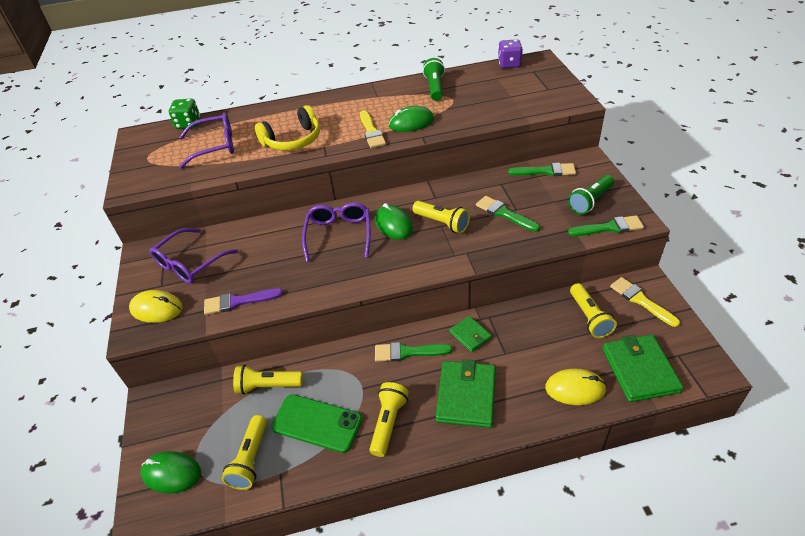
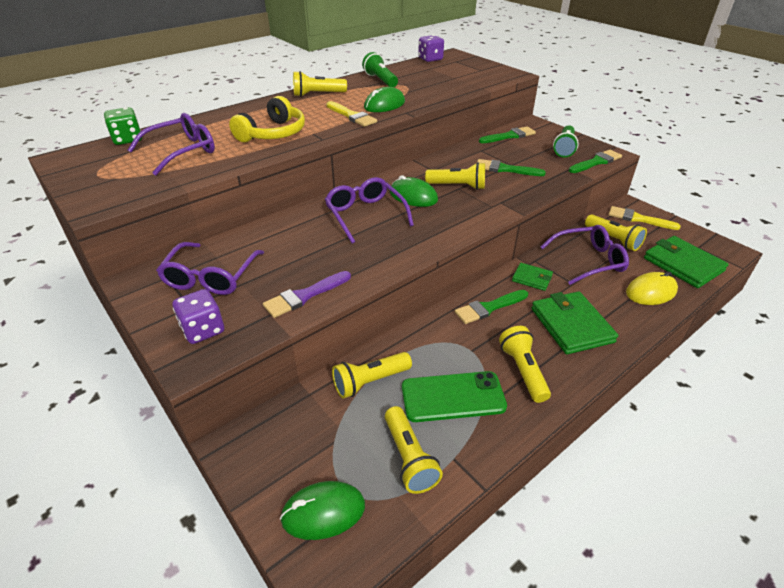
camera: 30 degrees left, 5 degrees down
(156, 309) = (203, 330): yellow mouse -> purple dice
(364, 97) = (317, 94): none -> yellow flashlight
(542, 334) = (589, 261): none -> purple glasses

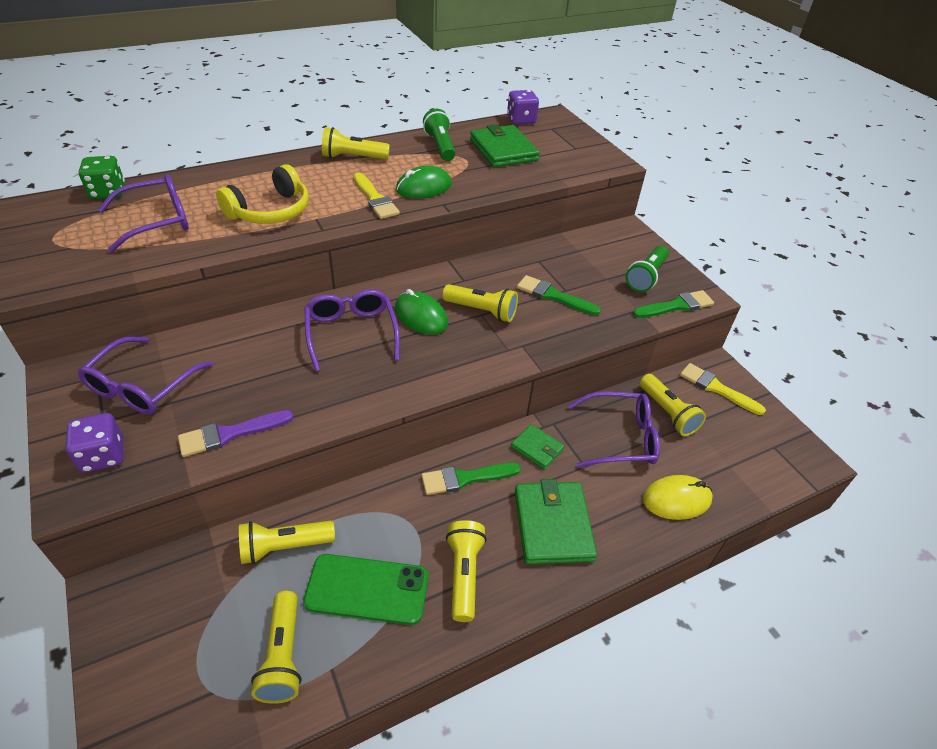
camera: 10 degrees right, 5 degrees up
(323, 512) = (164, 698): green mouse -> none
(509, 136) = (586, 244): green brush -> none
(683, 264) = (739, 468): green wallet -> green wallet (503, 150)

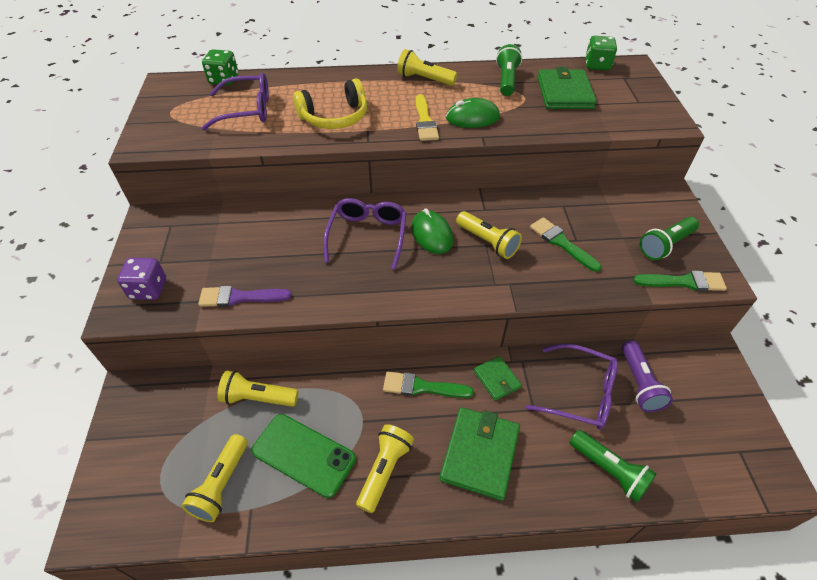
camera: 25 degrees right, 5 degrees up
(142, 386) = (196, 241): purple glasses -> none
(521, 120) = (597, 65): purple dice -> green dice
(667, 413) = (639, 383): yellow flashlight -> purple flashlight
(676, 499) = (609, 470): yellow mouse -> green flashlight
(716, 388) = (703, 373): yellow brush -> none

